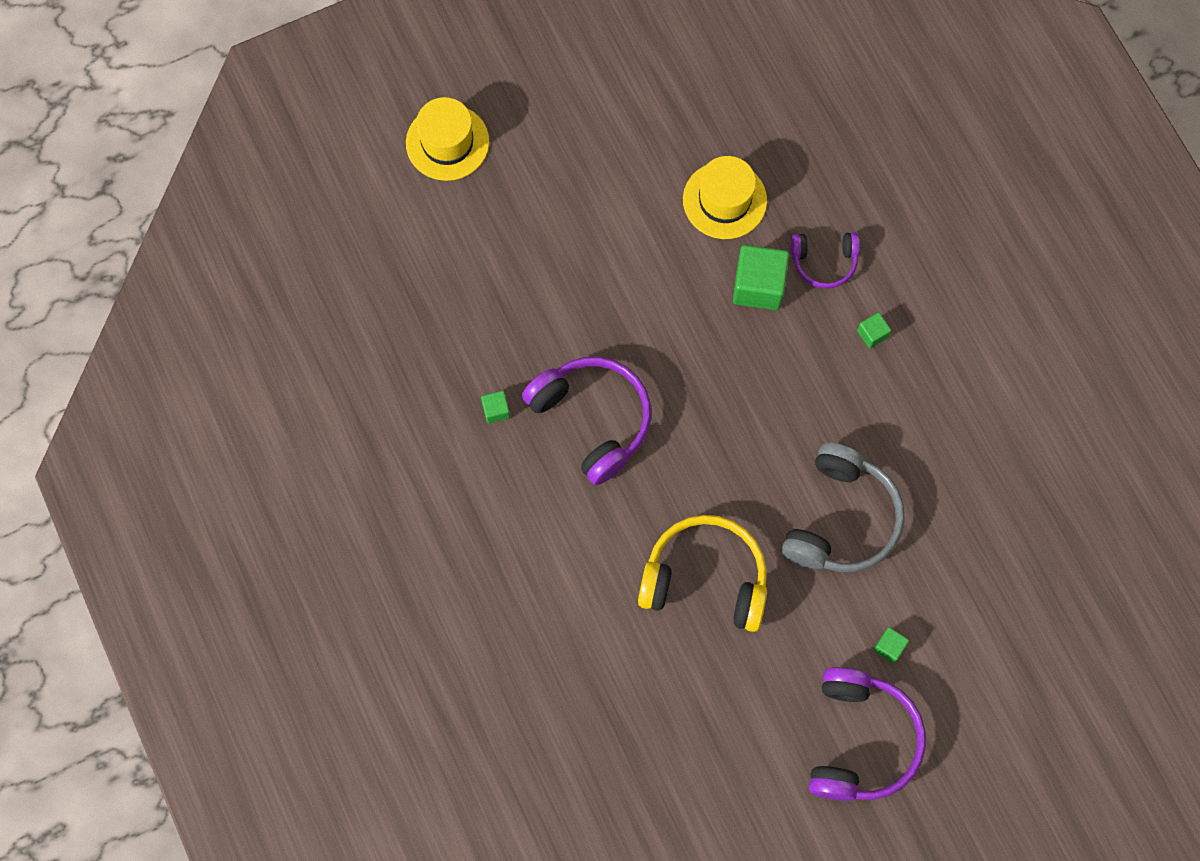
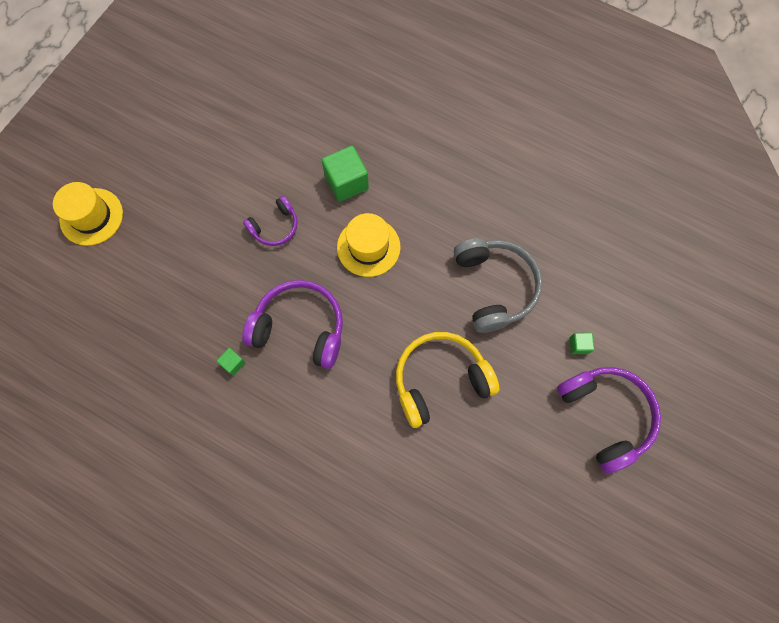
camera: 35 degrees left, 0 degrees up
(724, 200) = (291, 146): yellow hat -> yellow hat (368, 247)
(824, 262) = (375, 145): purple headphones -> purple headphones (275, 226)
(872, 334) = (433, 168): green cube -> none

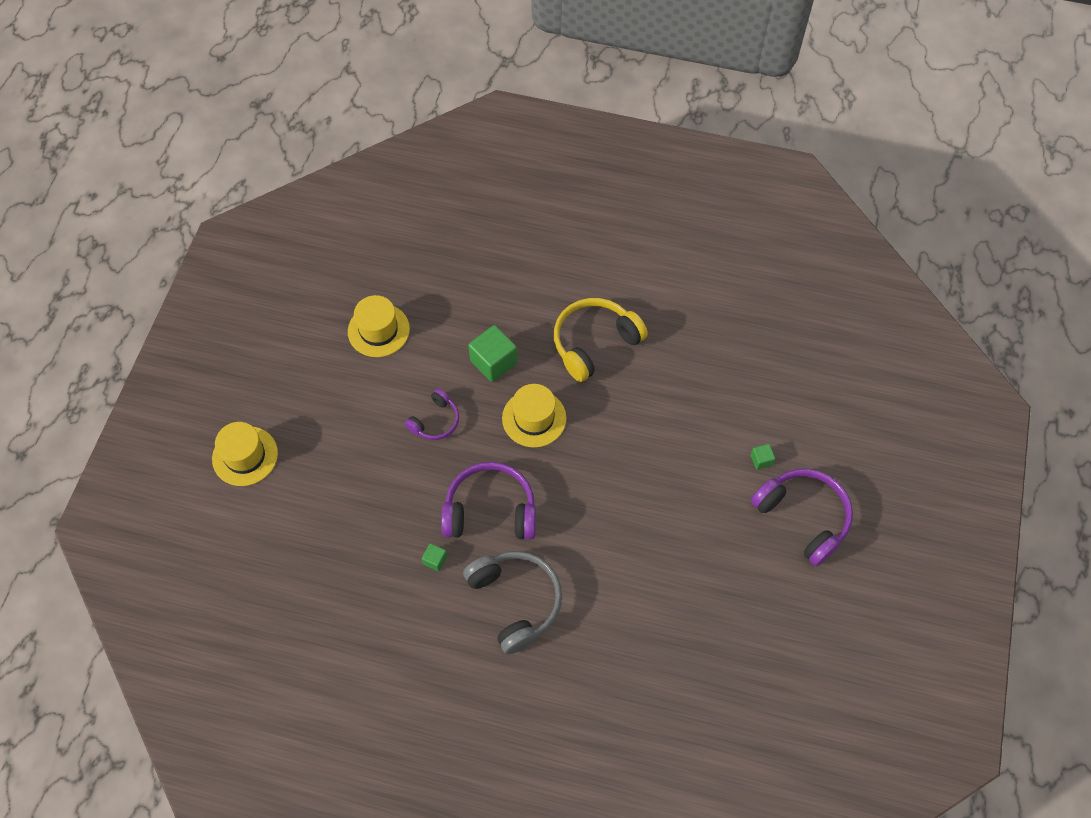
camera: 15 degrees left, 10 degrees down
(249, 126) = (378, 330): none -> yellow hat
(440, 380) = (640, 525): yellow headphones -> yellow headphones (594, 343)
(494, 287) = (666, 426): grey headphones -> grey headphones (515, 601)

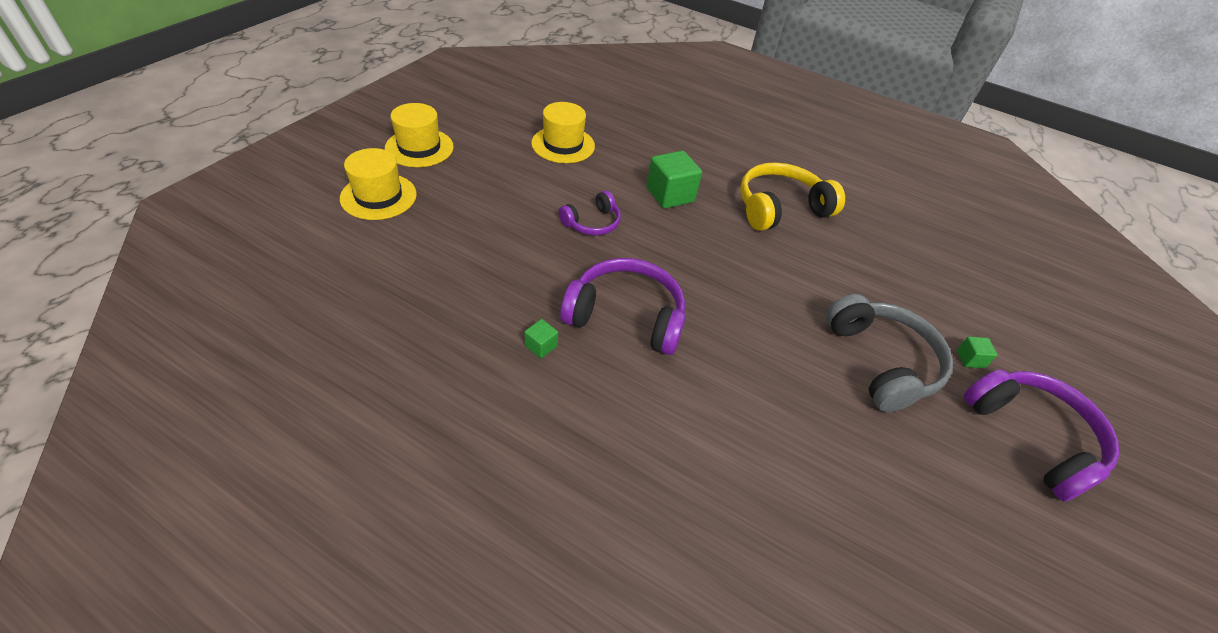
camera: 10 degrees right, 15 degrees down
(515, 601) = (627, 421): grey headphones -> grey headphones (881, 362)
(534, 418) = (701, 249): yellow hat -> yellow hat (419, 148)

